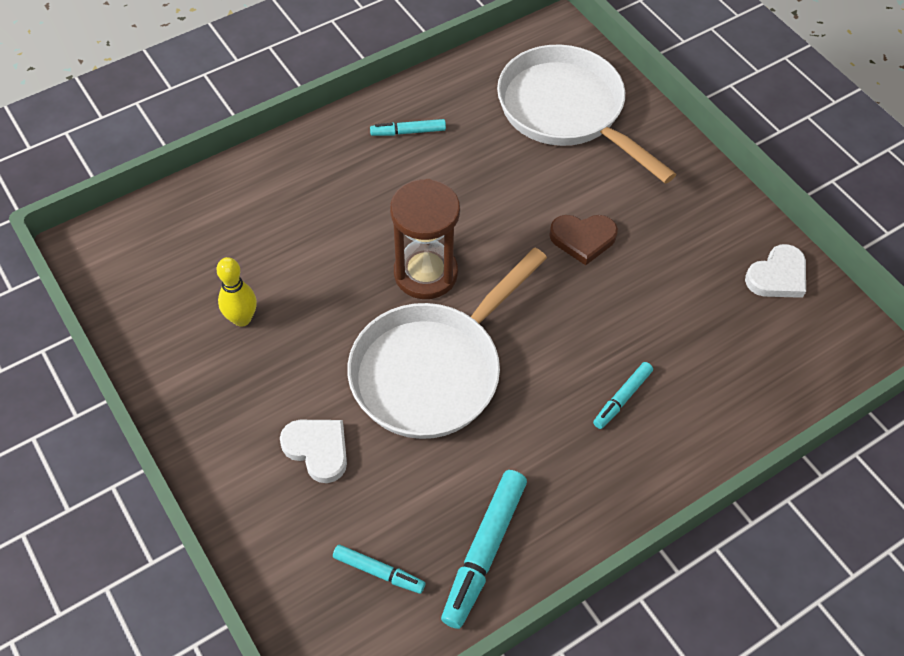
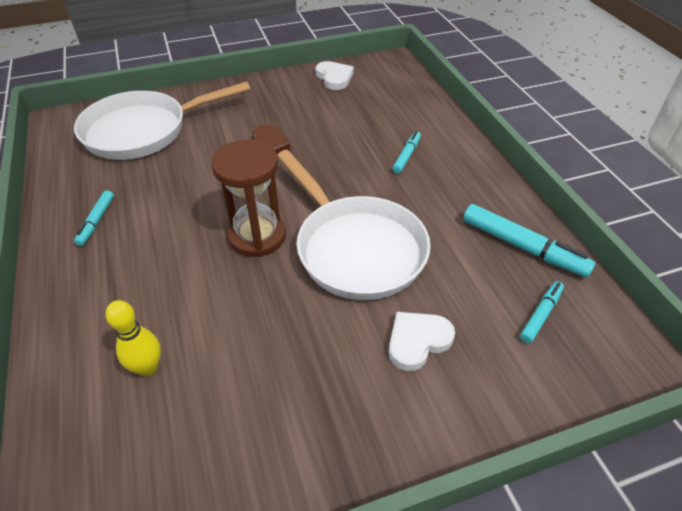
camera: 75 degrees left, 10 degrees down
(242, 319) = (248, 386): yellow bowling pin -> yellow bowling pin (148, 367)
(622, 398) = (407, 156): turquoise marker -> turquoise marker turned 120 degrees counterclockwise

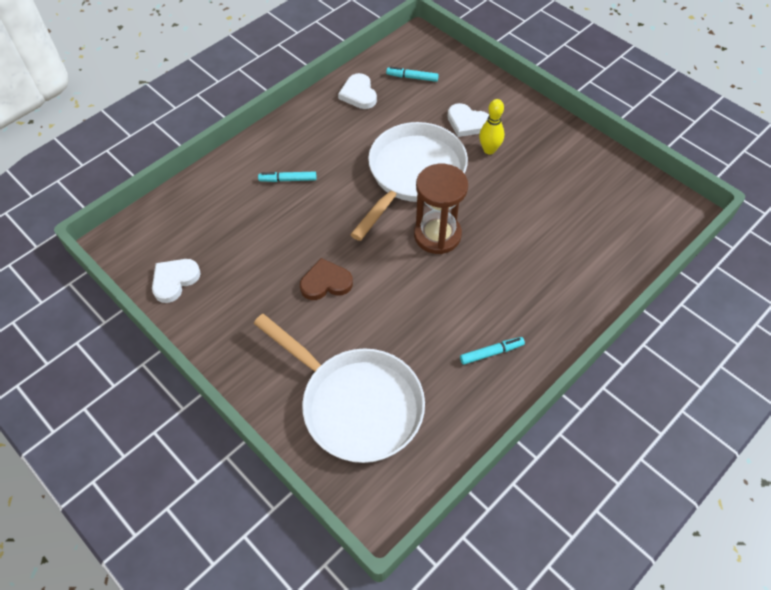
camera: 115 degrees left, 10 degrees up
(148, 367) = (575, 236): yellow bowling pin -> yellow bowling pin (489, 150)
(523, 247) = (358, 94): turquoise marker -> white heart

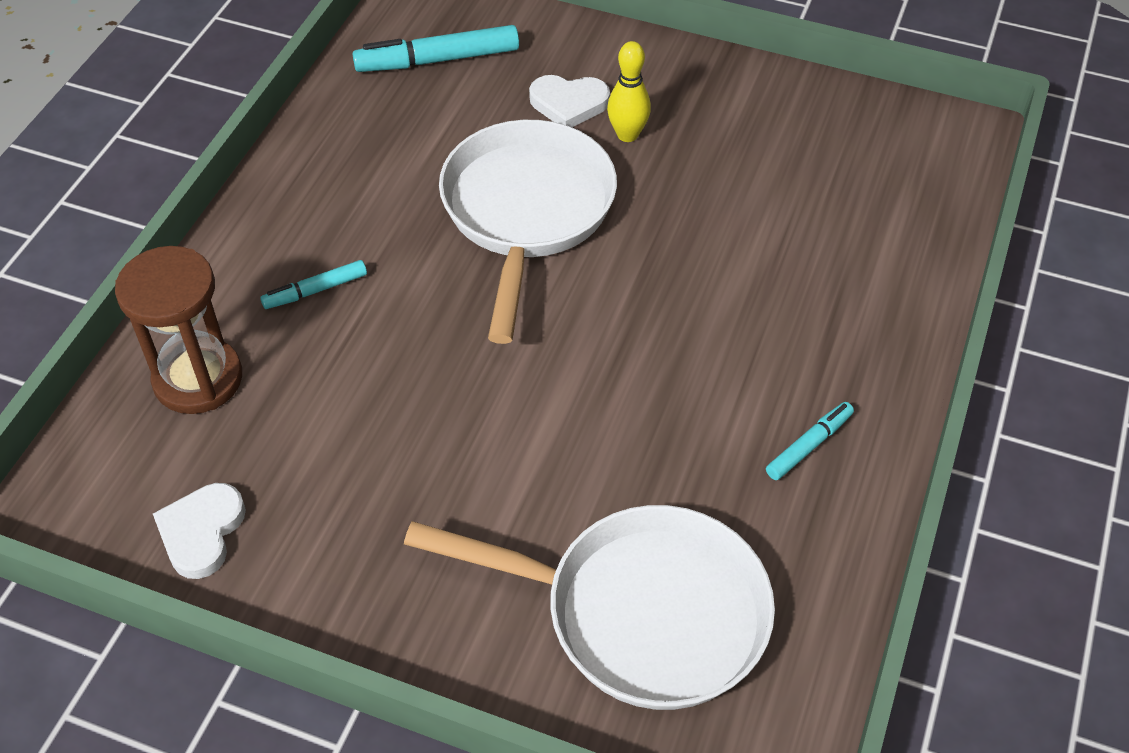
camera: 25 degrees left, 5 degrees down
(326, 282) = (478, 436): brown heart -> none
(358, 94) = (361, 113): white heart -> none
(412, 77) = (437, 60): turquoise marker -> turquoise marker, size x1.76
(437, 235) = (620, 294): brown hourglass -> brown hourglass (198, 379)

